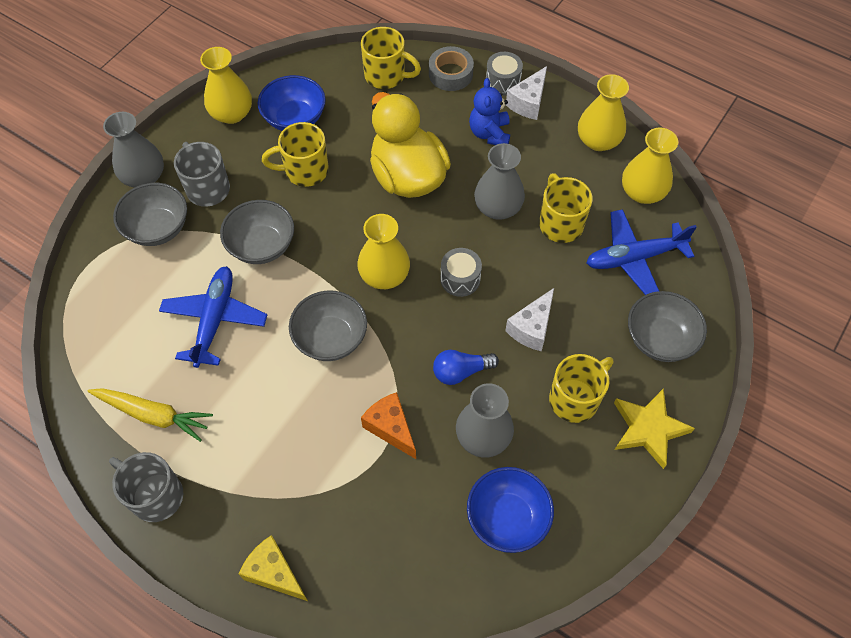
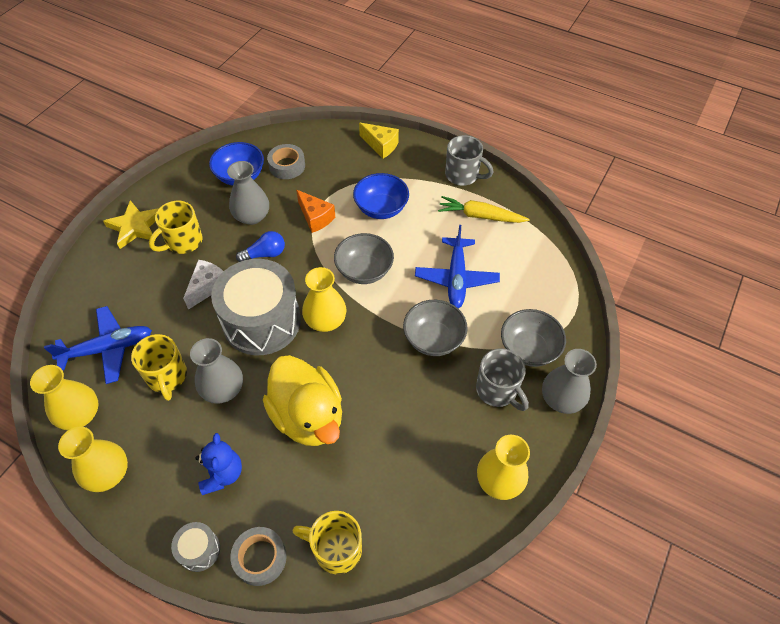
camera: 175 degrees right, 5 degrees down
(295, 119) = (430, 478): blue bowl -> blue bowl (381, 208)
(305, 171) = (409, 416): yellow mug -> none
(433, 535) = (287, 166): none -> grey tape
(460, 279) = (262, 321): grey drum -> grey drum, size x2.32
(528, 102) = (174, 520): white cheese -> none
(659, 339) = (108, 285): grey bowl -> none

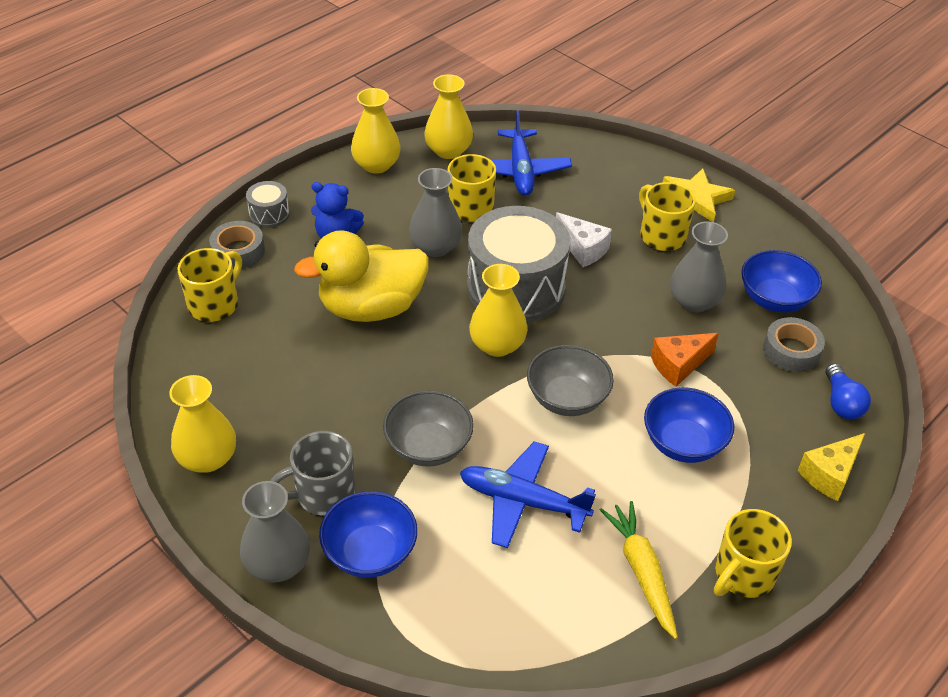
camera: 105 degrees right, 10 degrees down
(265, 254) = (622, 305): blue light bulb -> blue light bulb (841, 402)
(463, 175) = (743, 575): grey mug -> yellow mug
(480, 216) = (641, 572): yellow carrot -> yellow carrot turned 45 degrees counterclockwise
(528, 349) = (370, 552): grey bowl -> blue bowl

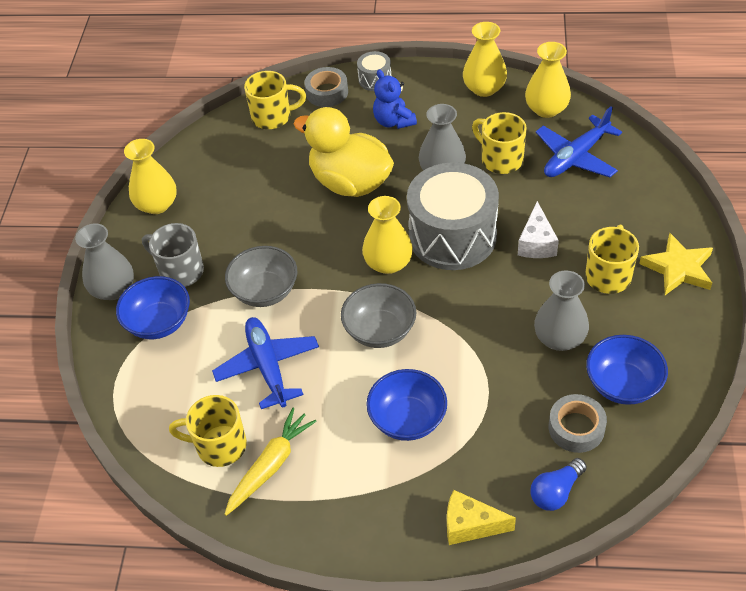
camera: 55 degrees right, 5 degrees up
(679, 365) = (481, 370): orange cheese -> none
(743, 575) = (322, 525): yellow mug -> yellow mug (219, 446)

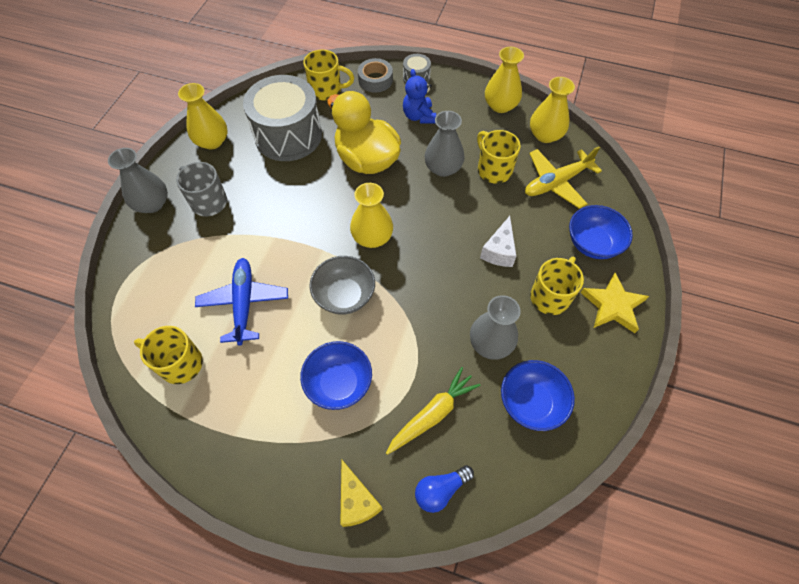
camera: 10 degrees right, 10 degrees up
(159, 322) = (175, 241): blue bowl -> blue bowl (592, 243)
(265, 291) = (266, 236): grey bowl -> none
(270, 466) = (213, 394): yellow carrot -> yellow carrot (432, 414)
(452, 236) = (432, 227): grey drum -> grey drum (288, 135)
(470, 525) = (356, 500): yellow cheese -> yellow cheese turned 135 degrees counterclockwise
(576, 157) = (556, 183): blue plane -> yellow plane
(576, 428) = (478, 433): grey tape -> none

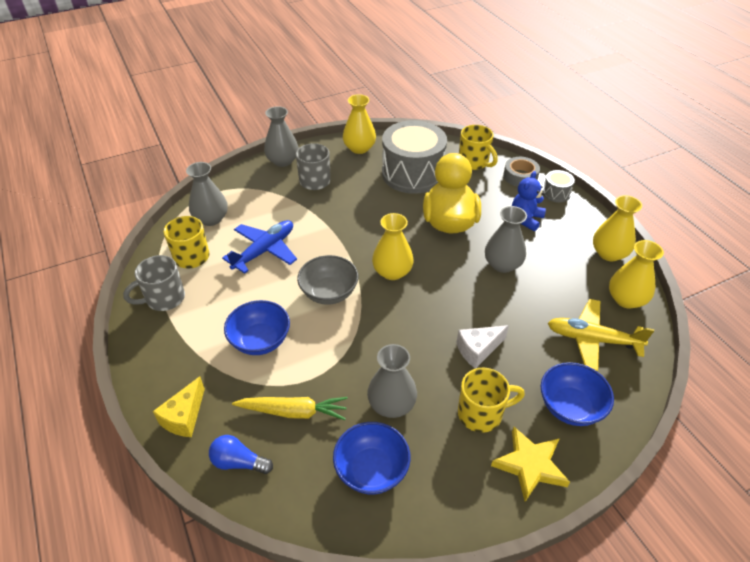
camera: 45 degrees right, 15 degrees down
(153, 313) = (211, 219): none -> grey vase
(206, 424) = (164, 299): none -> grey mug
(493, 170) = (545, 293): yellow mug -> none

